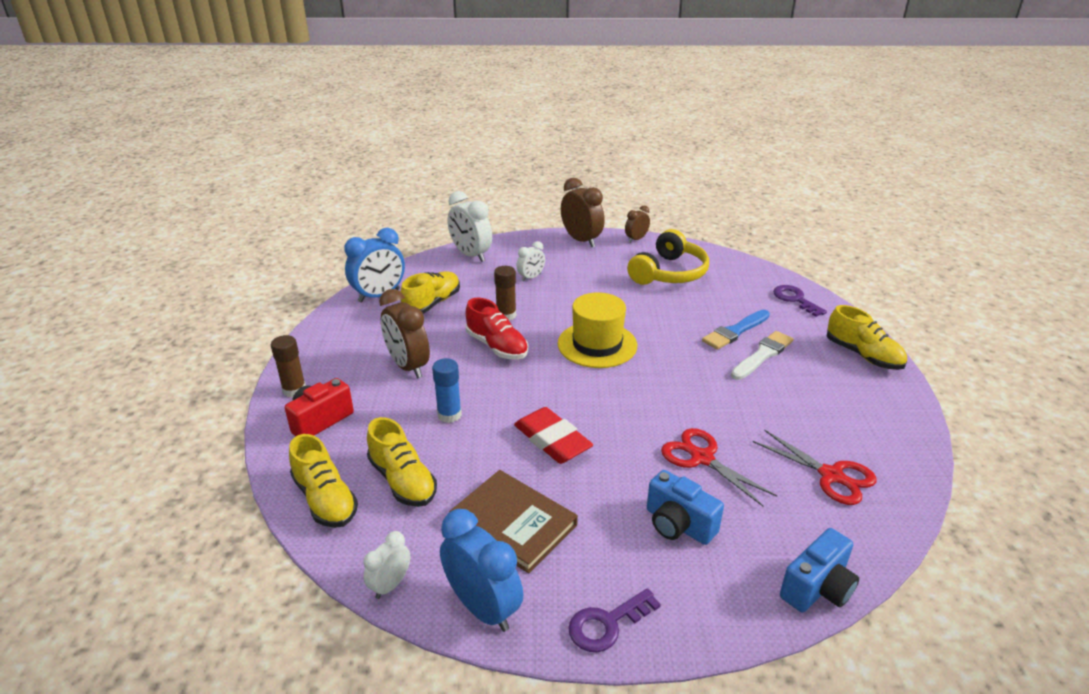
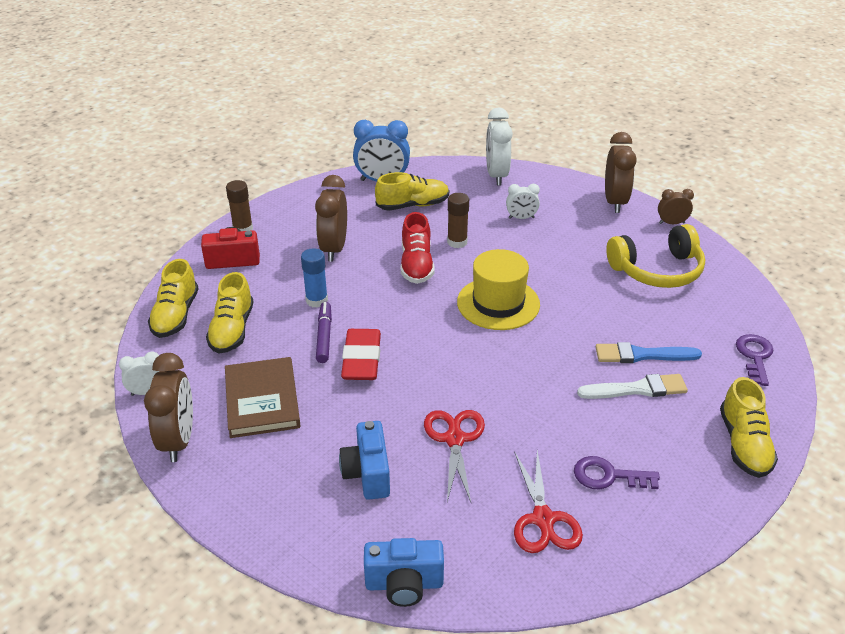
camera: 40 degrees right, 5 degrees up
(483, 608) = (179, 440): blue clock -> brown clock
(496, 440) = (324, 336): none -> purple marker
(607, 624) = (234, 501): purple key -> purple key (608, 476)

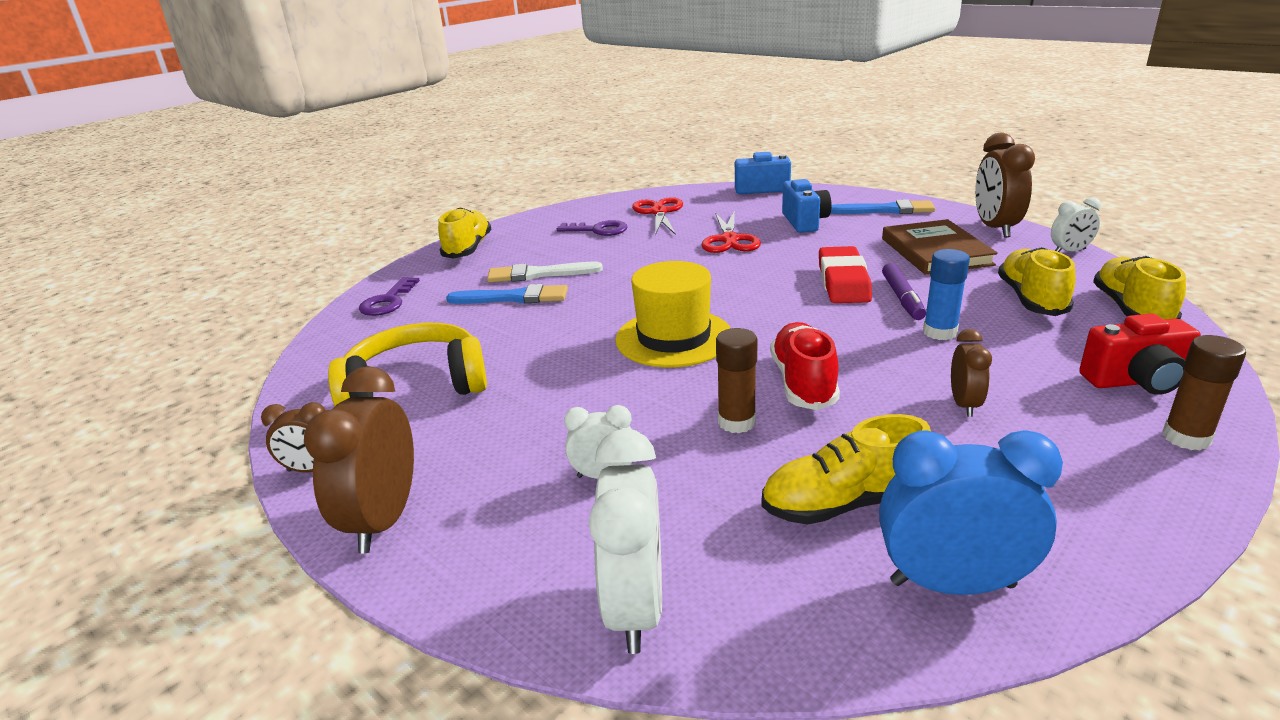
camera: 175 degrees left, 10 degrees down
(266, 495) = (886, 210): none -> blue brush
(334, 248) = (964, 404): brown clock -> brown clock, size x0.56

